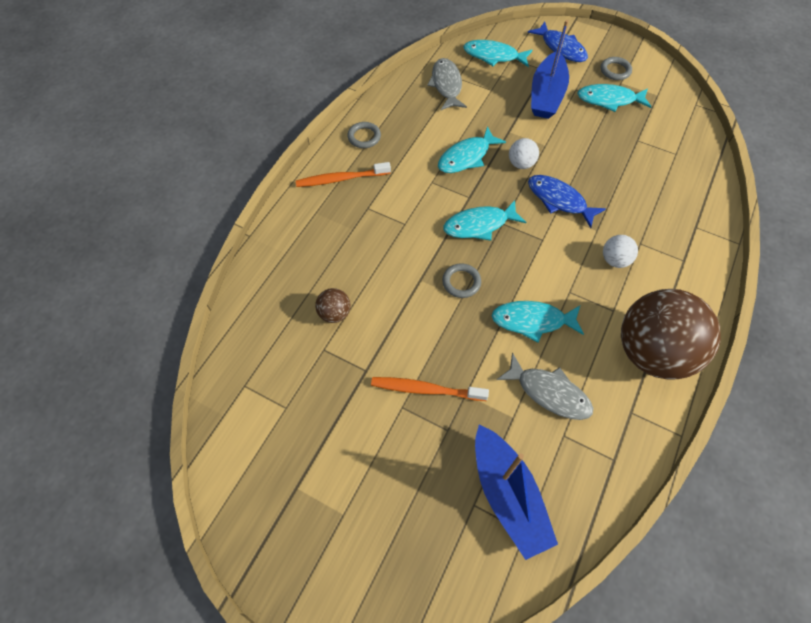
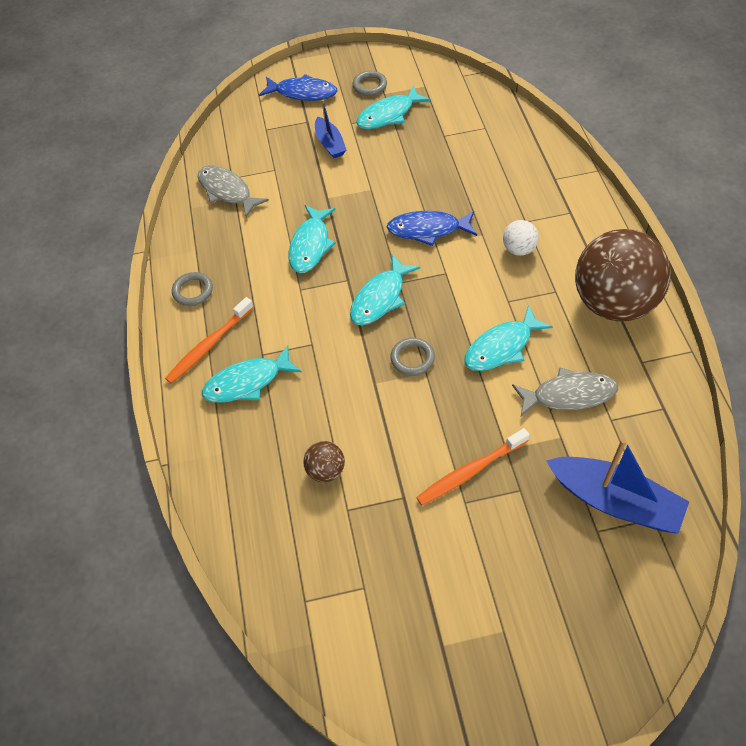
camera: 35 degrees left, 5 degrees down
(493, 56) = (247, 137): turquoise fish -> turquoise fish (247, 382)
(521, 164) = (365, 219): white ball -> none
(546, 95) = (330, 144): blue boat -> blue boat, size x0.58

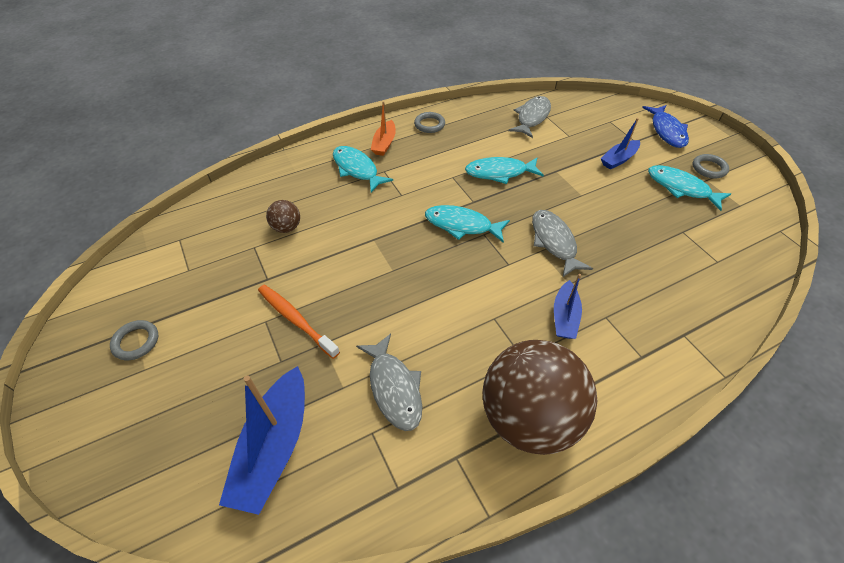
camera: 70 degrees right, 5 degrees down
(209, 345) = (384, 143): orange toothbrush -> orange boat
(412, 358) = (404, 258): grey ring -> grey ring (136, 342)
(428, 230) = (554, 242): blue fish -> grey fish
(502, 347) = (436, 322): turquoise fish -> none
(519, 249) = (564, 317): white ball -> blue boat

